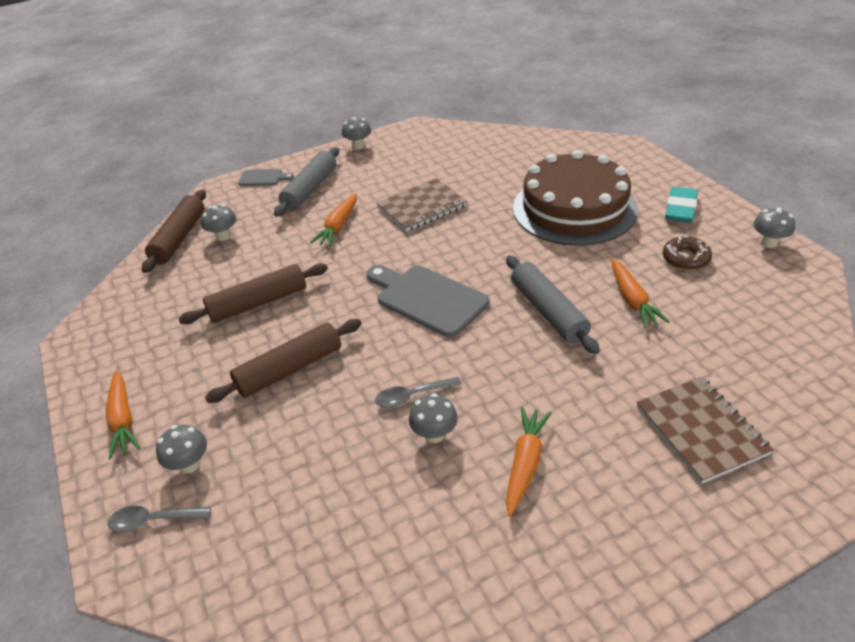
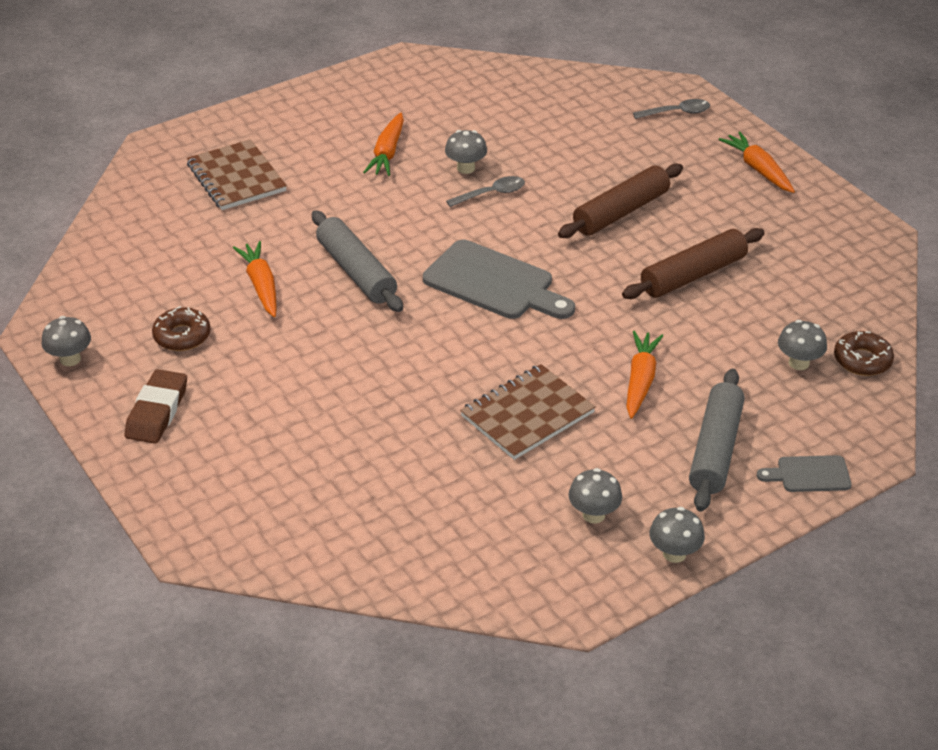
camera: 170 degrees right, 0 degrees up
(179, 238) = (862, 360): brown rolling pin -> brown donut
(189, 464) = (672, 143): grey mushroom -> grey mushroom (593, 515)
(574, 208) = (305, 412): brown cake -> none
(680, 209) = (157, 411): turquoise eraser -> brown eraser

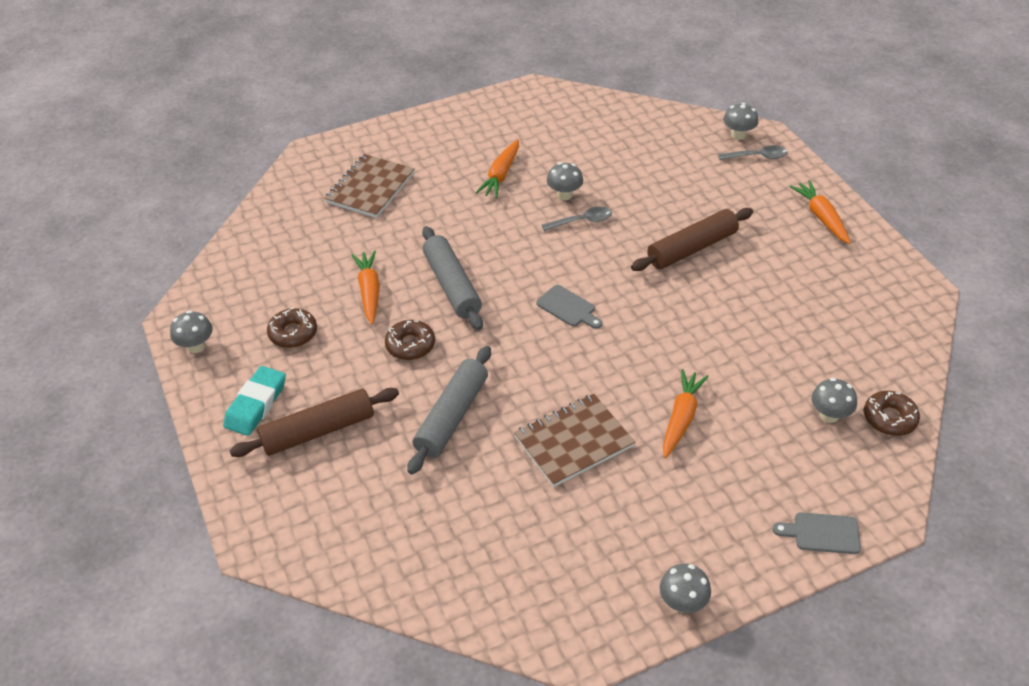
camera: 10 degrees right, 5 degrees up
(157, 411) = (256, 404): brown eraser -> turquoise eraser
(236, 177) = (370, 188): brown notebook -> brown notebook turned 45 degrees clockwise
(322, 336) = (410, 345): none -> brown donut
(494, 283) = (568, 308): grey cutting board -> grey cutting board, size x0.52
(593, 515) = (615, 552): grey mushroom -> grey mushroom (738, 135)
(693, 275) = (746, 316): brown rolling pin -> brown rolling pin (318, 431)
(715, 449) = (738, 497): grey rolling pin -> grey rolling pin (452, 416)

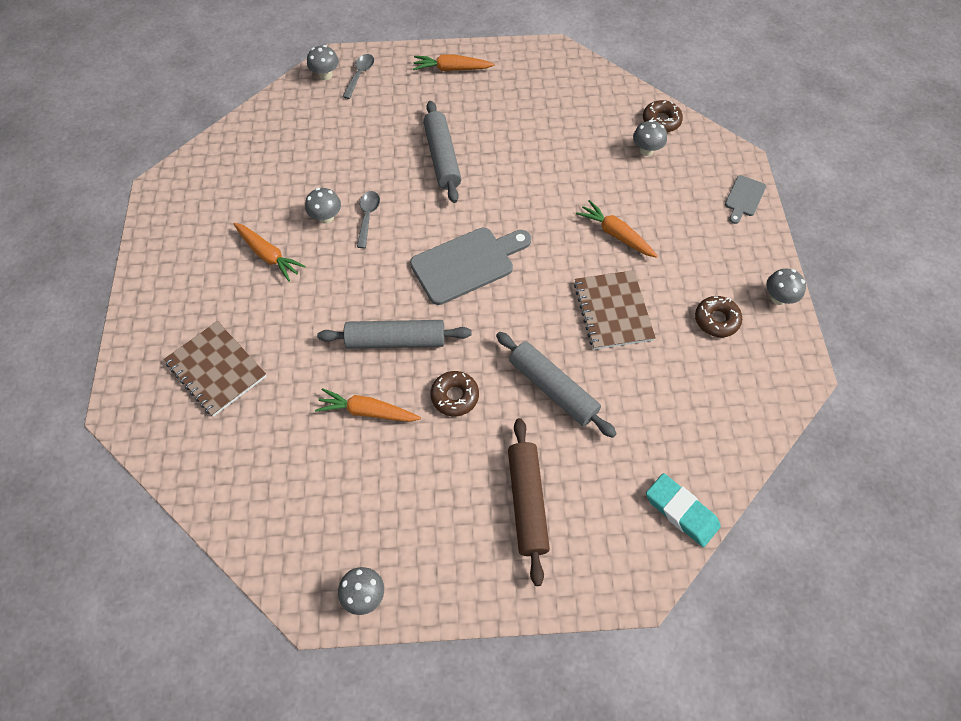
camera: 70 degrees left, 15 degrees up
(256, 404) = (471, 551): turquoise eraser -> turquoise eraser (681, 511)
(293, 333) = (391, 495): brown donut -> brown donut (716, 320)
(568, 308) = (467, 264): grey cutting board -> grey cutting board, size x1.93
(692, 248) = (442, 158): brown rolling pin -> grey rolling pin

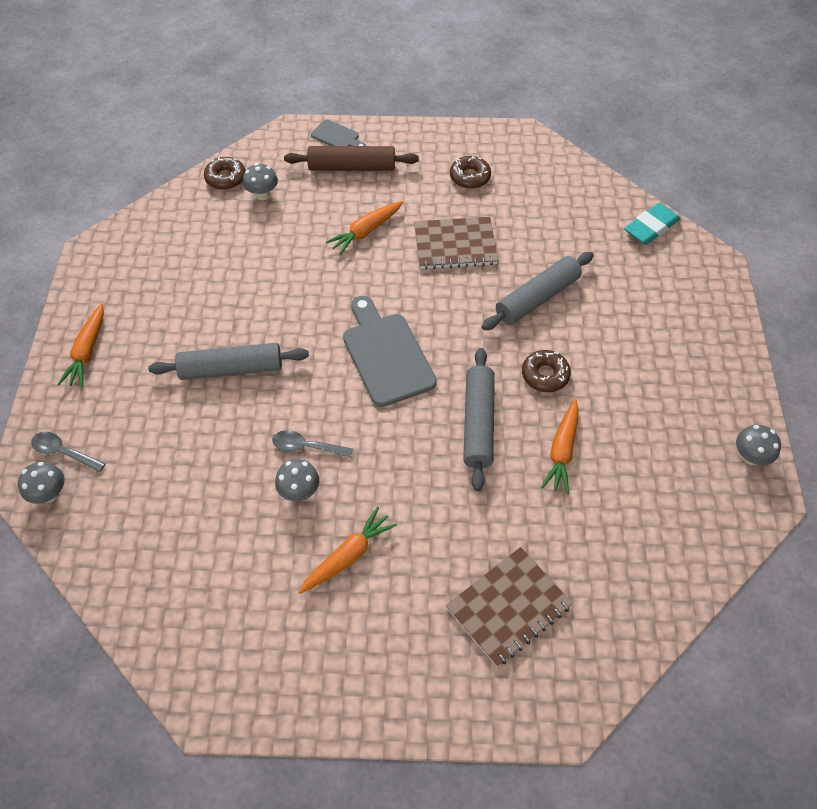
camera: 85 degrees left, 5 degrees down
(527, 502) = (651, 327): brown rolling pin -> brown rolling pin (352, 167)
(778, 298) = (450, 135): grey mushroom -> none

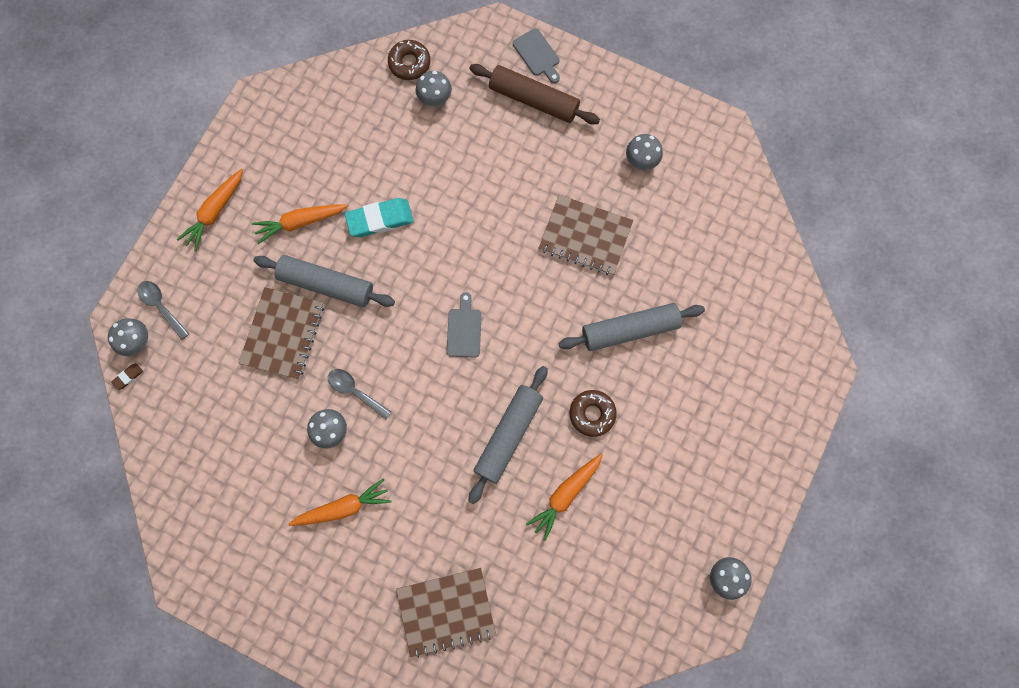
camera: 25 degrees right, 20 degrees up
(52, 531) = (128, 377): none -> brown eraser
(206, 426) = (283, 334): none -> brown notebook
(366, 231) = (510, 184): orange carrot -> orange carrot (300, 222)
(386, 355) = (464, 329): grey cutting board -> grey cutting board, size x0.52
(470, 177) = (641, 160): brown donut -> grey mushroom
(651, 227) = (784, 298): turquoise eraser -> turquoise eraser (380, 219)

